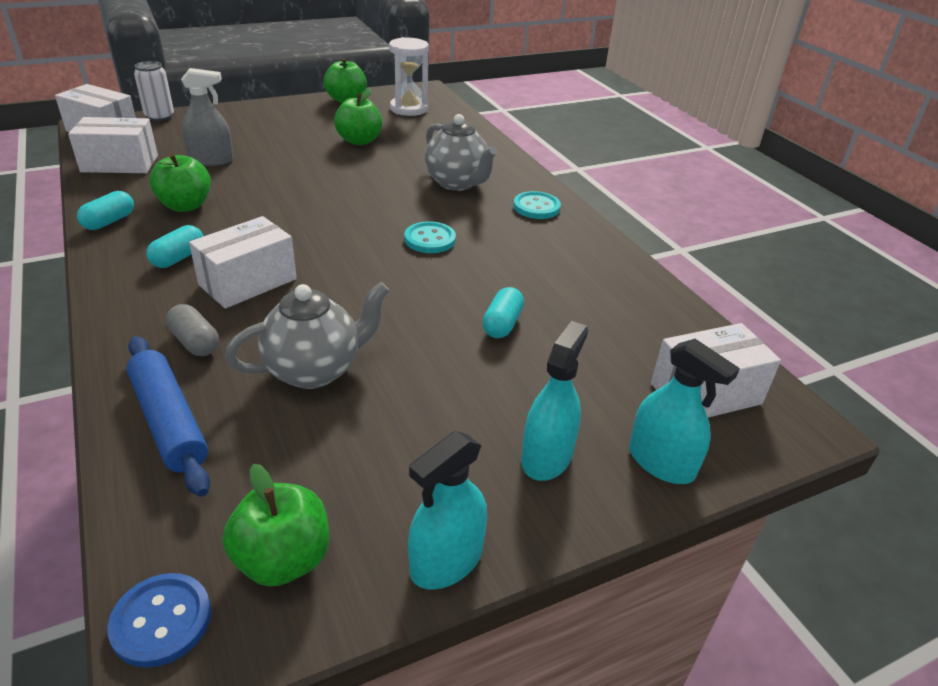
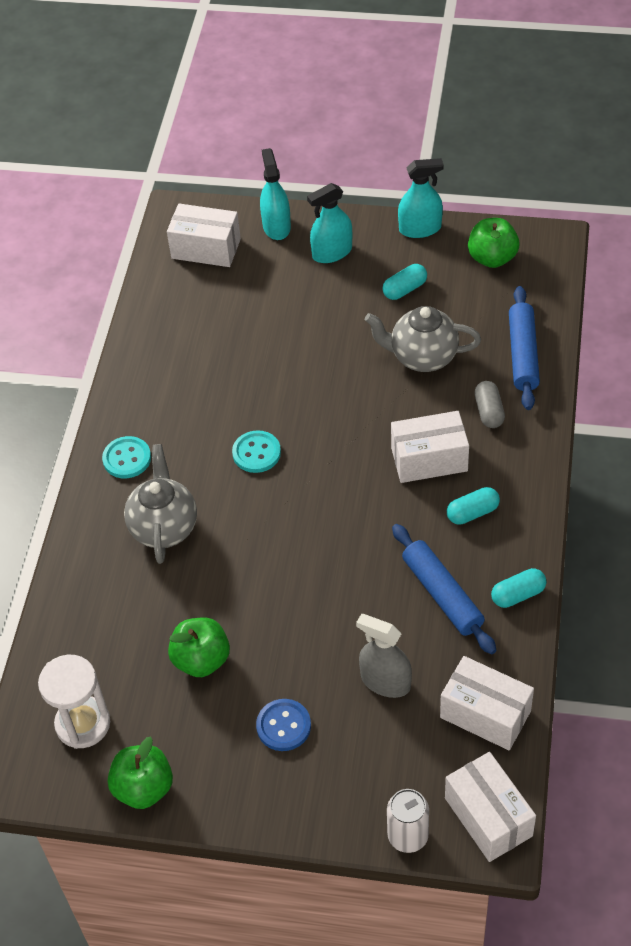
camera: 140 degrees left, 15 degrees up
(161, 621) = (553, 255): blue button -> blue button (283, 726)
(185, 206) = (442, 594): green apple -> blue rolling pin
(502, 324) = (276, 344): turquoise capsule -> turquoise capsule (404, 289)

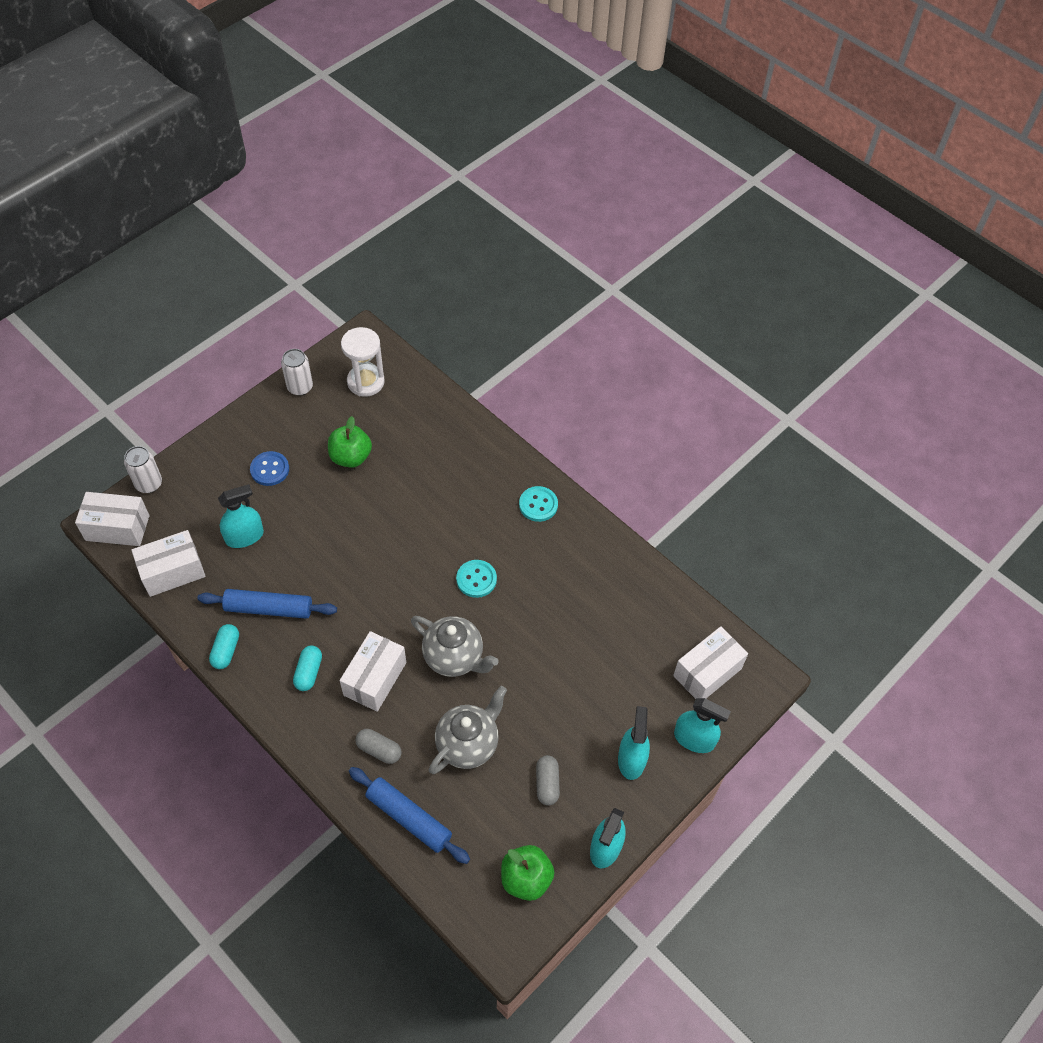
camera: 120 degrees right, 5 degrees up
(144, 788) = (300, 387): green apple -> white can
(164, 527) = (463, 493): grey teapot -> grey teapot (454, 657)
(385, 681) = (244, 536): grey spray bottle -> turquoise spray bottle
(404, 289) = (547, 783): turquoise capsule -> grey capsule

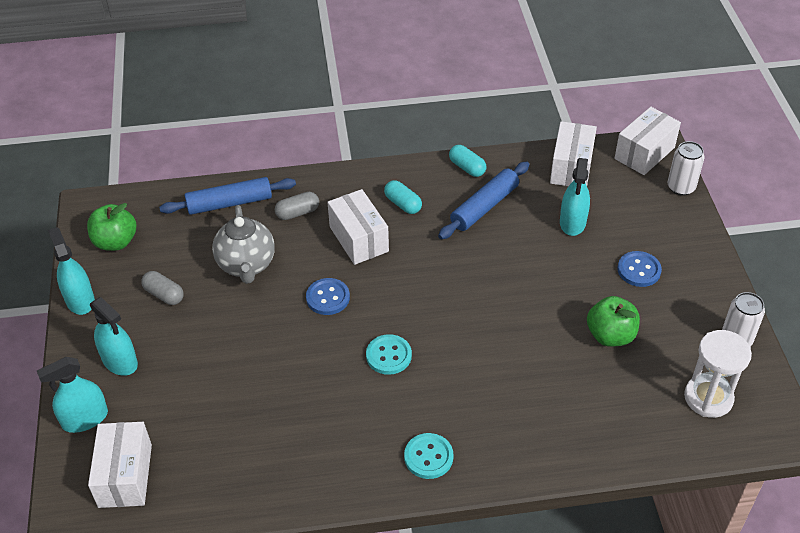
camera: 130 degrees right, 10 degrees down
(454, 657) = (328, 298): grey teapot -> blue button

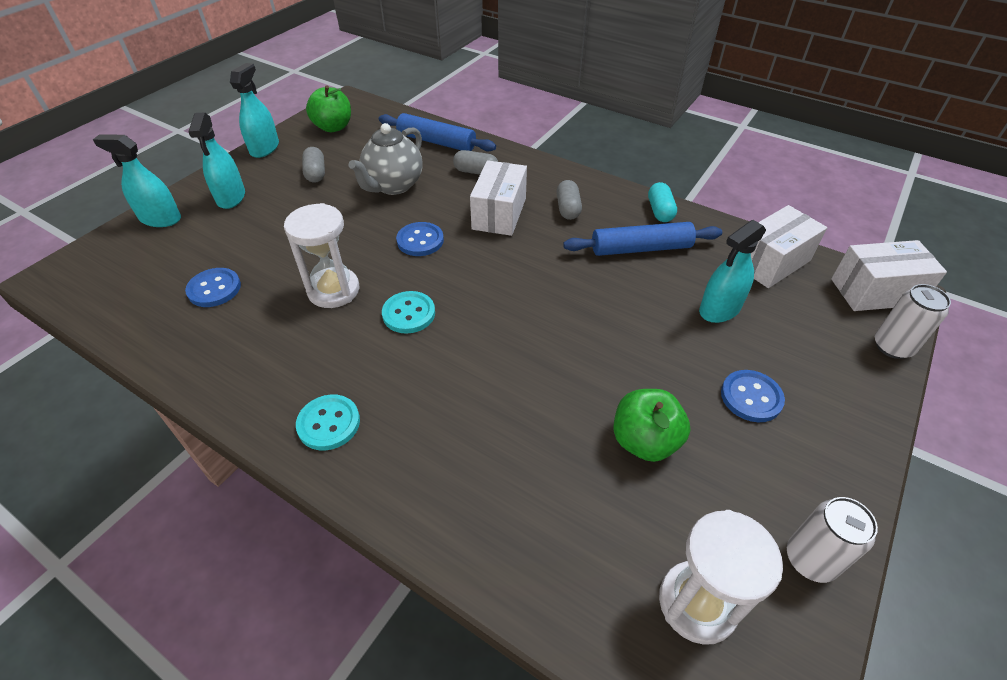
camera: 40 degrees right, 0 degrees up
(125, 475) = (124, 271): white box -> none
(222, 436) = (214, 289): none -> blue button
(314, 376) = (333, 290): none -> white hourglass
(403, 204) = (568, 208): turquoise capsule -> grey capsule

